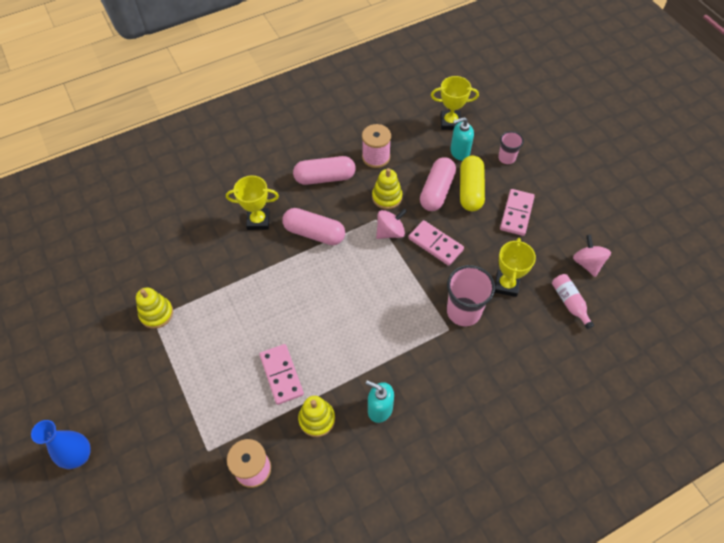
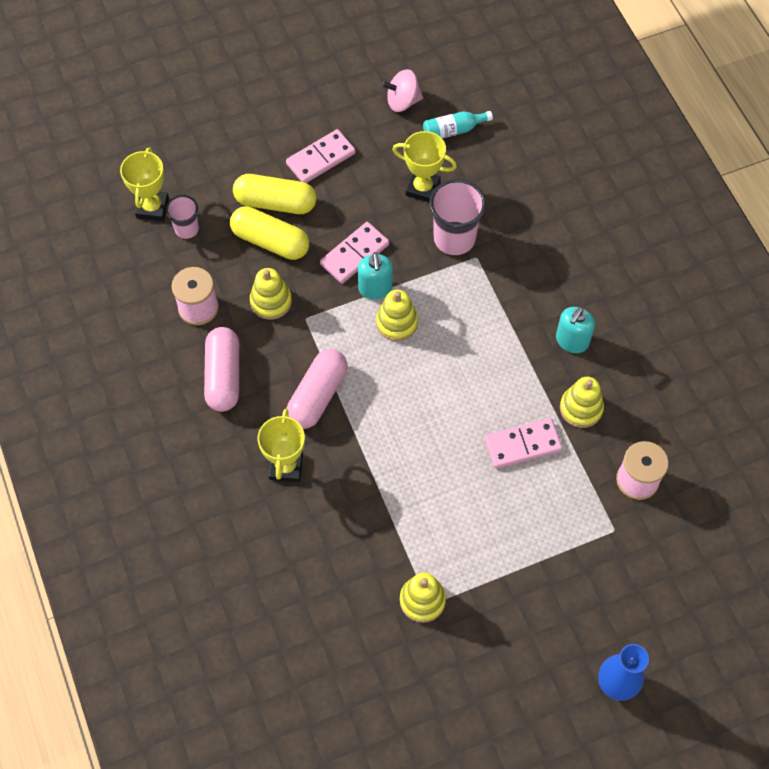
camera: 85 degrees left, 5 degrees up
(380, 277) = (397, 323): none -> yellow stacking toy
(390, 232) = (328, 303): pink spinning top -> none
(437, 191) = (270, 241): pink capsule -> yellow capsule
(459, 152) = (208, 205): turquoise soap dispenser -> turquoise soap dispenser (375, 288)
(506, 158) = (229, 153): pink cup -> pink cup (187, 229)
(516, 213) = (320, 158): pink domino -> pink domino turned 60 degrees counterclockwise
(569, 303) = (453, 130): pink bottle -> turquoise bottle

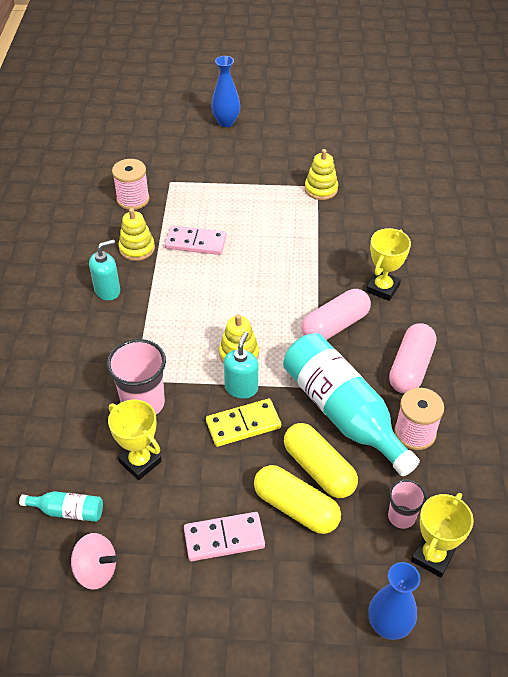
camera: 155 degrees left, 15 degrees down
(171, 148) = (388, 625): none -> blue vase
(271, 301) = (343, 412): yellow stacking toy -> turquoise bottle
(354, 254) = (243, 425): pink domino -> yellow domino

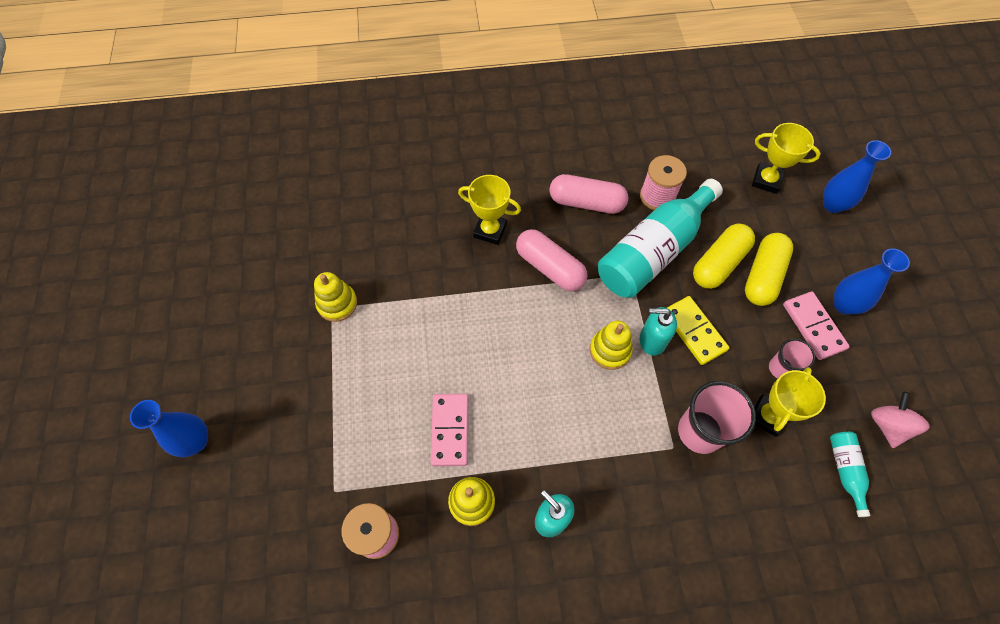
camera: 100 degrees left, 15 degrees up
(244, 582) = (844, 305): none -> blue vase
(401, 517) = (741, 201): pink cup -> pink cup (780, 368)

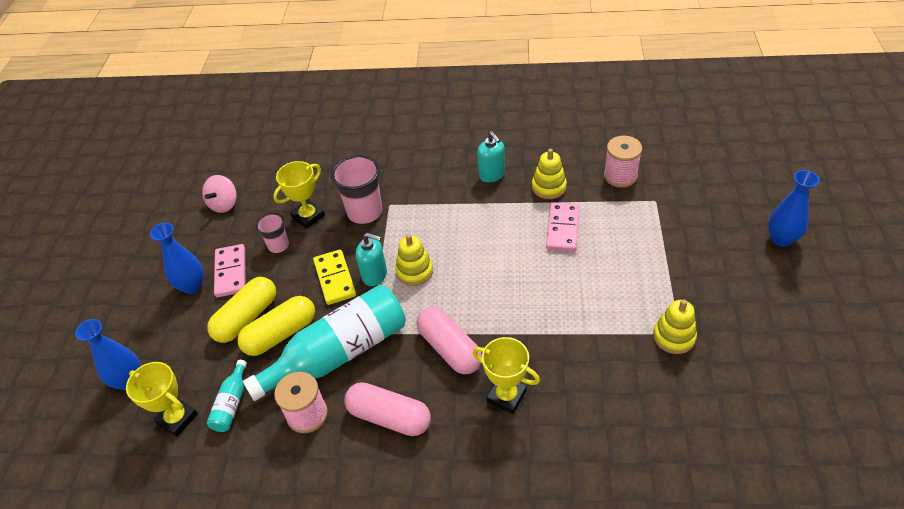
camera: 165 degrees left, 15 degrees down
(845, 470) = (274, 183): turquoise bottle -> turquoise bottle (231, 403)

